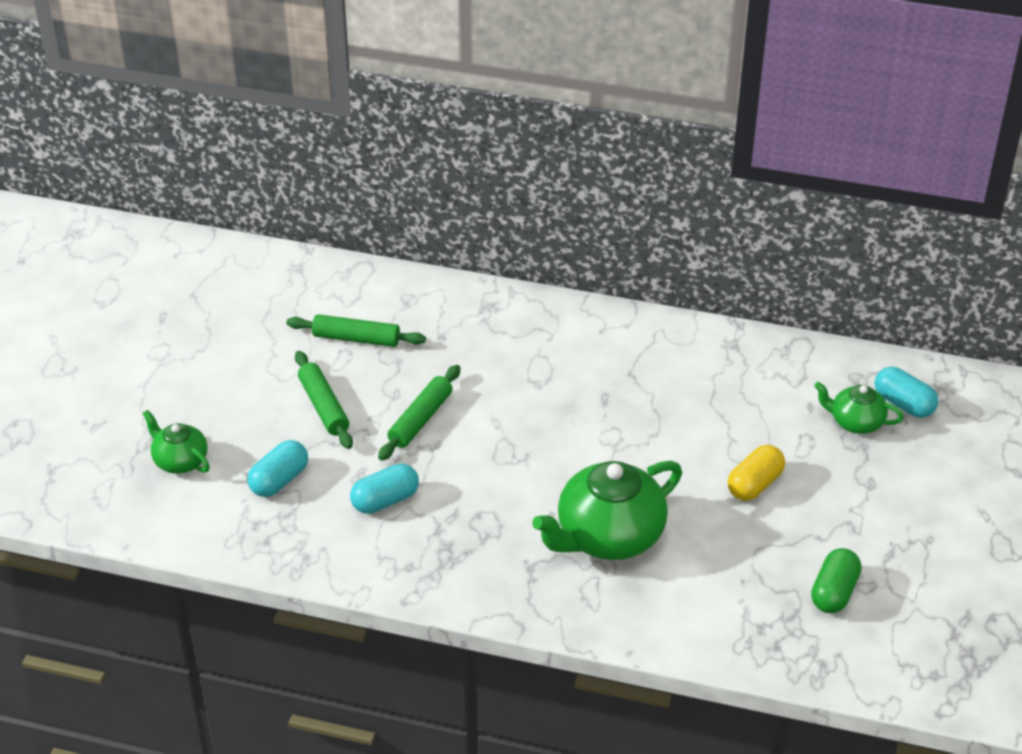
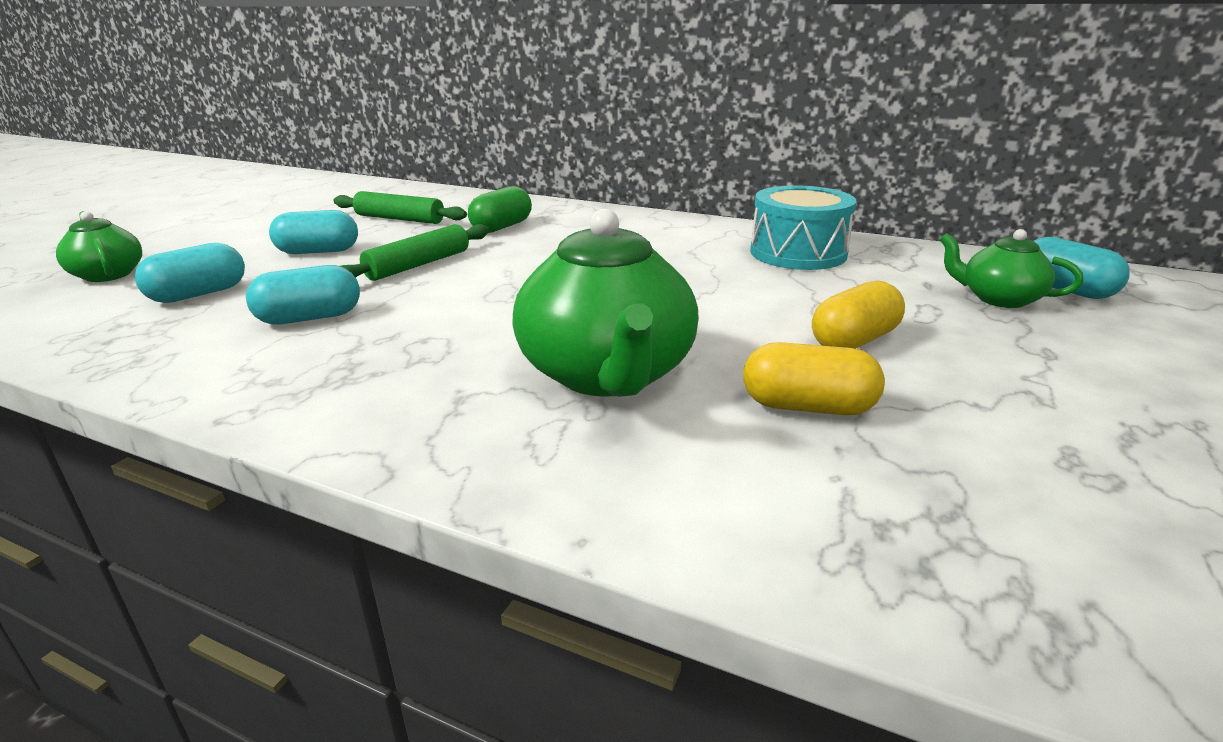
camera: 10 degrees right, 15 degrees down
(324, 406) = (318, 251): green rolling pin -> turquoise capsule
(608, 536) = (607, 374): green teapot -> green teapot turned 75 degrees counterclockwise
(716, 368) = (798, 253): none -> turquoise drum
(727, 551) = (808, 407): none -> yellow capsule
(834, 592) = (1035, 483): green capsule -> green capsule (501, 227)

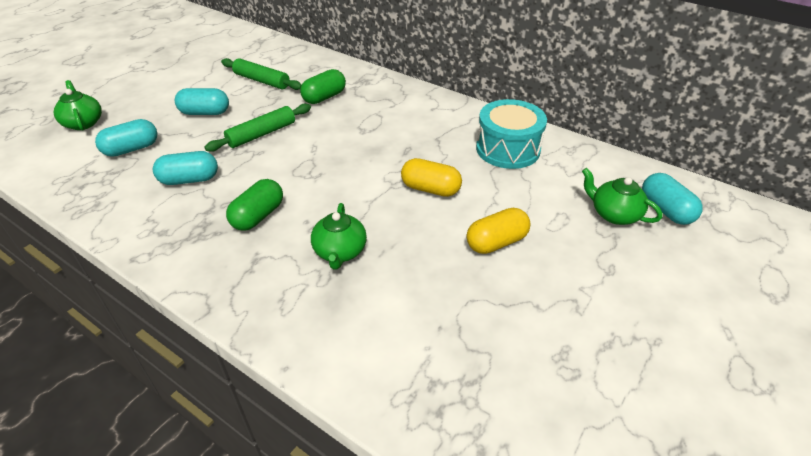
camera: 10 degrees right, 15 degrees up
(445, 347) = (258, 216): none -> green capsule
(607, 374) = (340, 252): green teapot -> green teapot, size x0.54
(808, 407) = (439, 294): yellow capsule -> yellow capsule (430, 189)

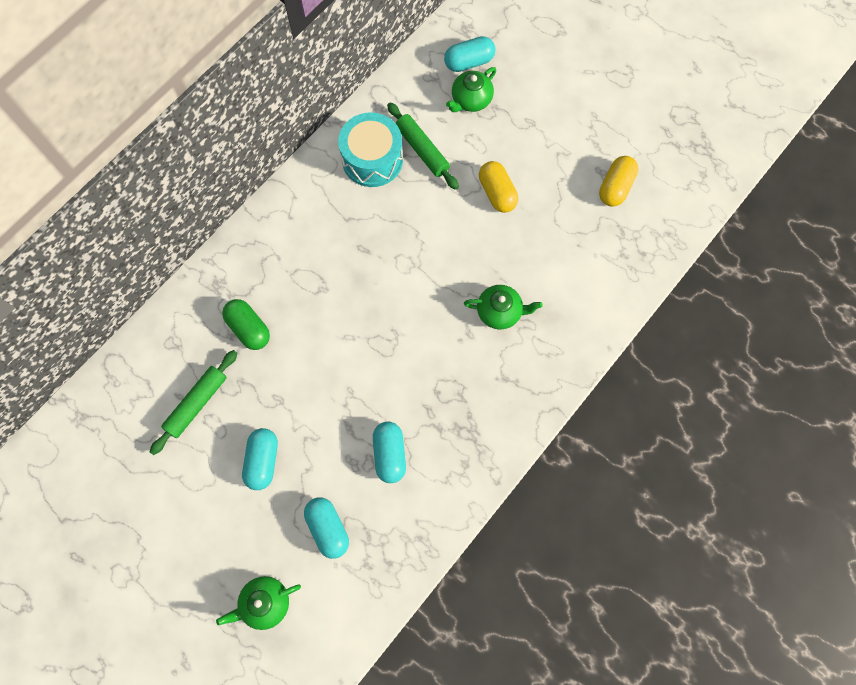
camera: 85 degrees left, 30 degrees up
(258, 216) = (450, 382): green capsule -> none
(262, 134) = (316, 392): green rolling pin -> green rolling pin (422, 150)
(430, 189) = (425, 234): yellow capsule -> yellow capsule (615, 187)

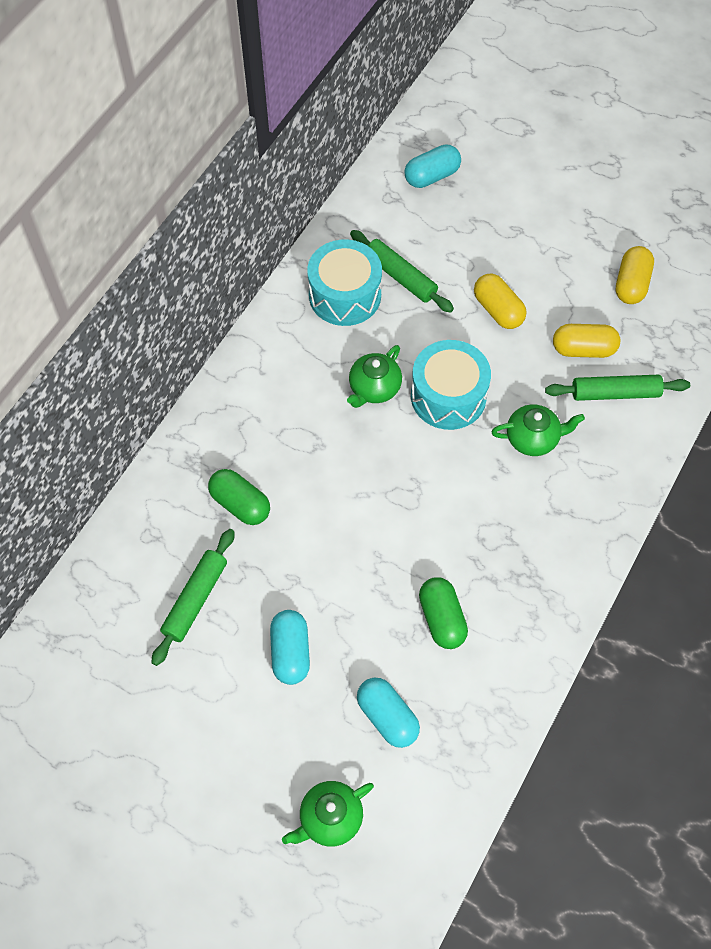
camera: 10 degrees left, 10 degrees down
(389, 454) = (442, 619): turquoise capsule -> green capsule
(438, 263) = (448, 396): none -> turquoise drum
(471, 100) = (443, 216): green teapot -> green teapot (374, 388)
(560, 239) = (583, 349): none -> yellow capsule
(578, 283) = (615, 393): none -> green rolling pin

